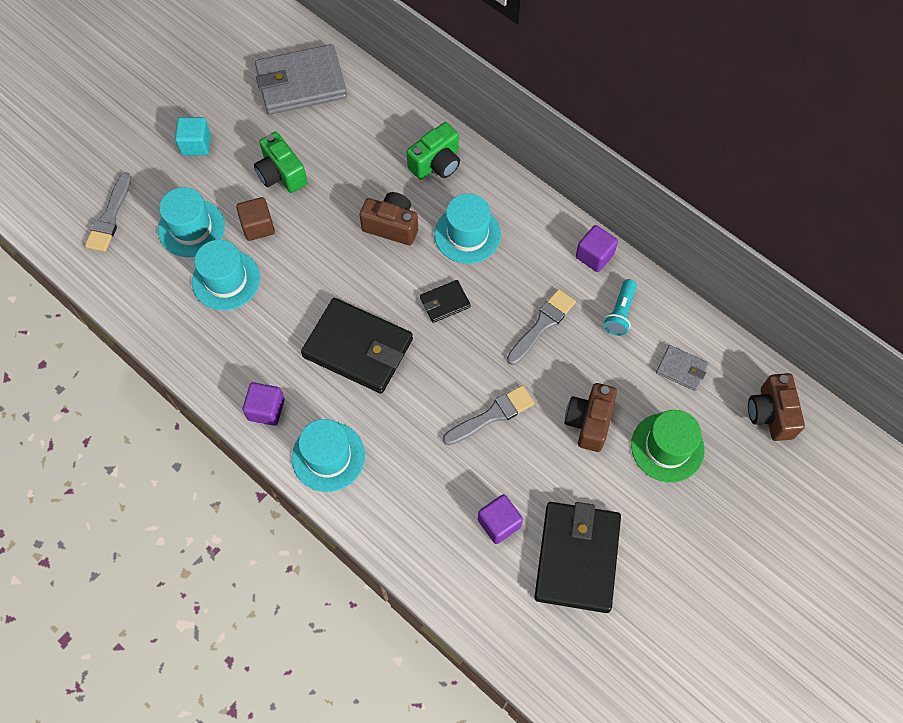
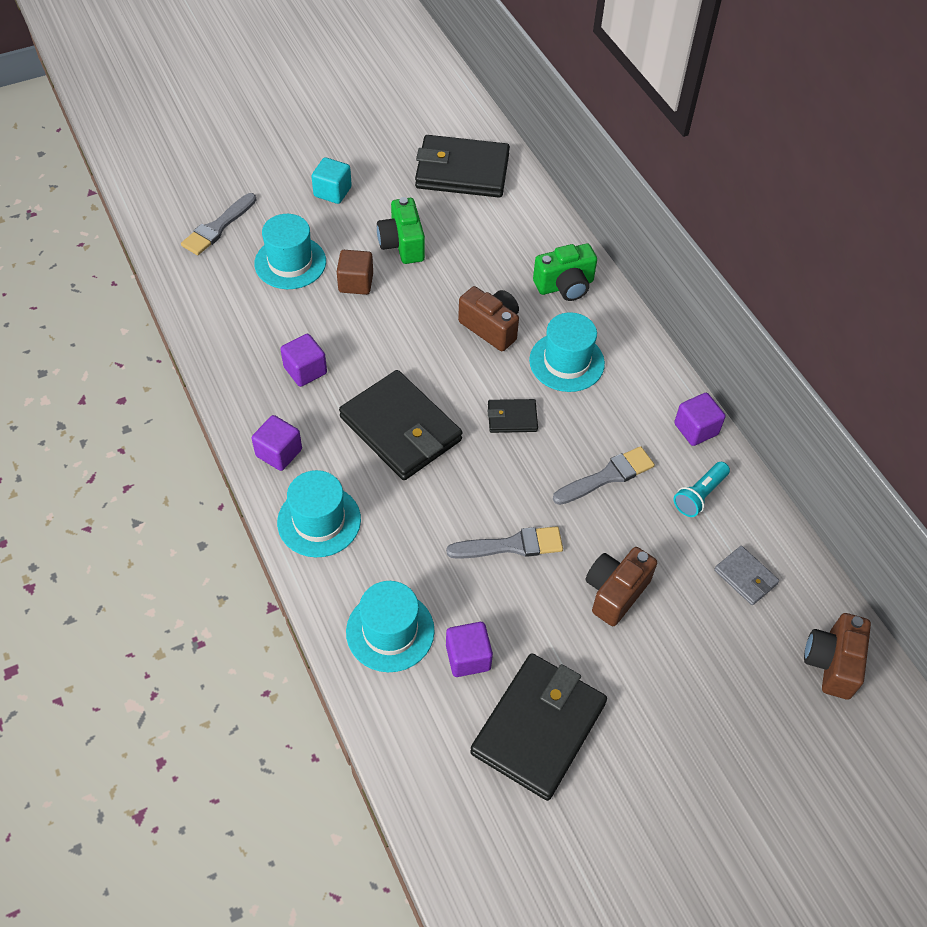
camera: 20 degrees right, 10 degrees down
(226, 280) = (300, 320): turquoise hat -> turquoise hat (390, 631)
(253, 325) = (305, 370): none -> purple cube
(301, 83) = (462, 171): grey wallet -> black wallet
(667, 447) = (694, 652): green hat -> none

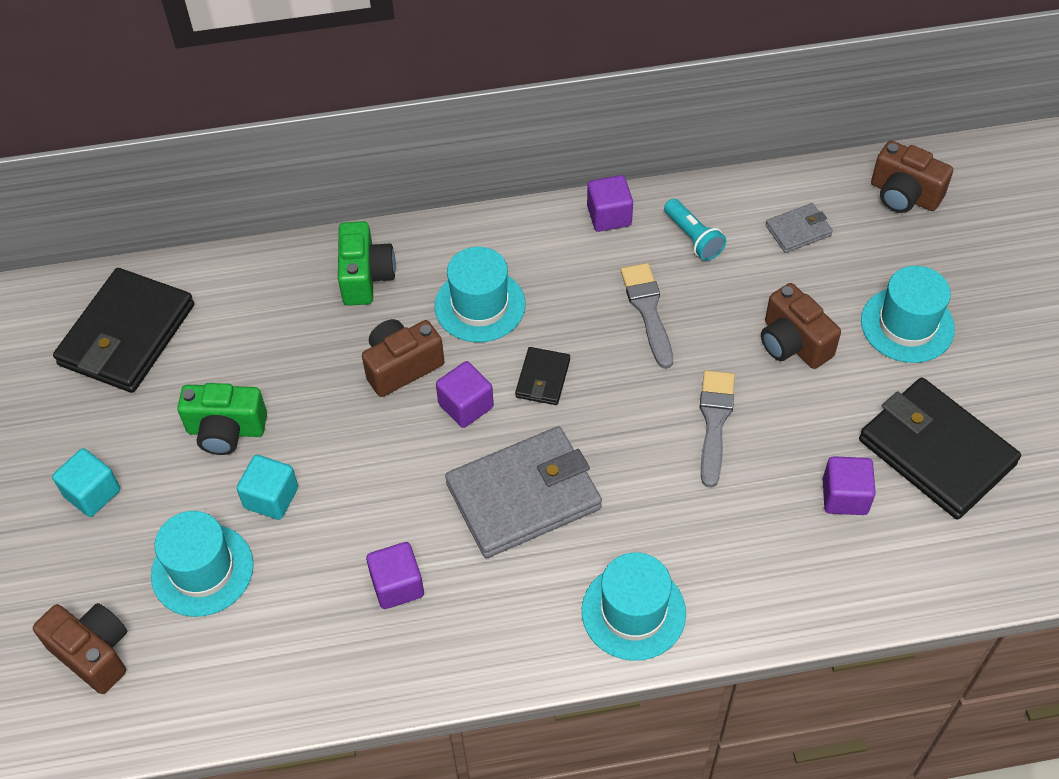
camera: 70 degrees left, 0 degrees up
(218, 227) = (93, 653): grey brush -> brown camera
(279, 453) = (519, 640): purple cube -> purple cube (466, 406)
(356, 283) = (271, 498): brown cube -> turquoise cube
(390, 631) = (798, 566): turquoise hat -> turquoise hat (907, 325)
(401, 429) = (523, 496): black wallet -> grey wallet

